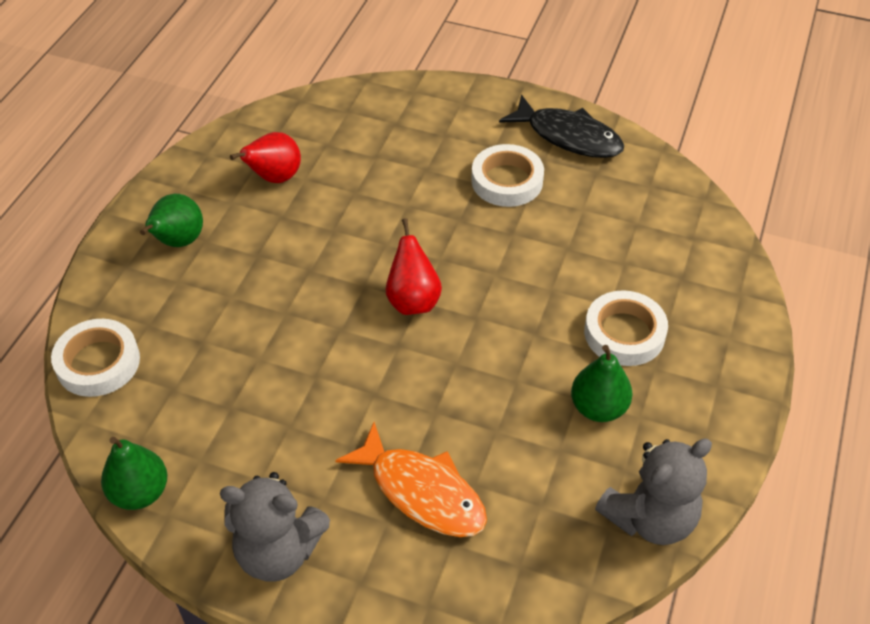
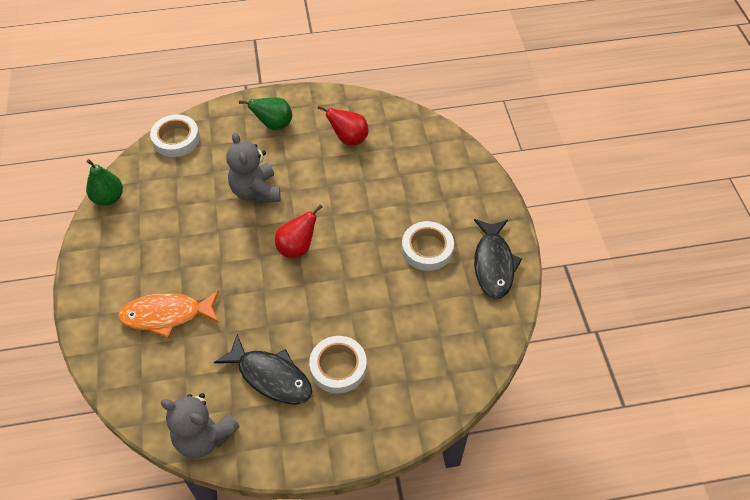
camera: 60 degrees right, 5 degrees up
(278, 551) = (101, 271): grey teddy bear -> grey teddy bear (256, 191)
(422, 492) = (166, 315): orange fish -> orange fish turned 75 degrees clockwise
(598, 408) = (271, 376): green pear -> black fish

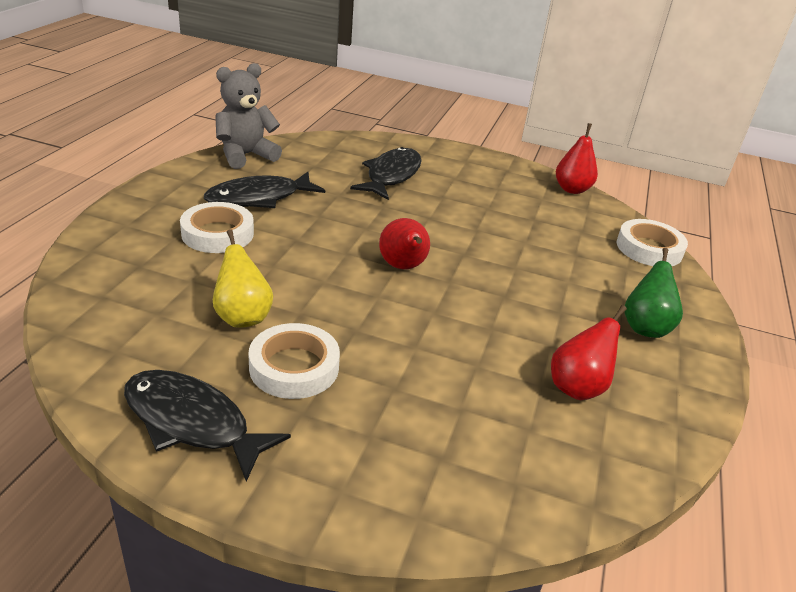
camera: 115 degrees right, 20 degrees down
(108, 198) = (572, 189): green pear -> red pear
(166, 315) = (391, 175): orange fish -> black fish
(256, 191) = (520, 271): grey teddy bear -> none
(409, 295) = (242, 317): none -> yellow pear

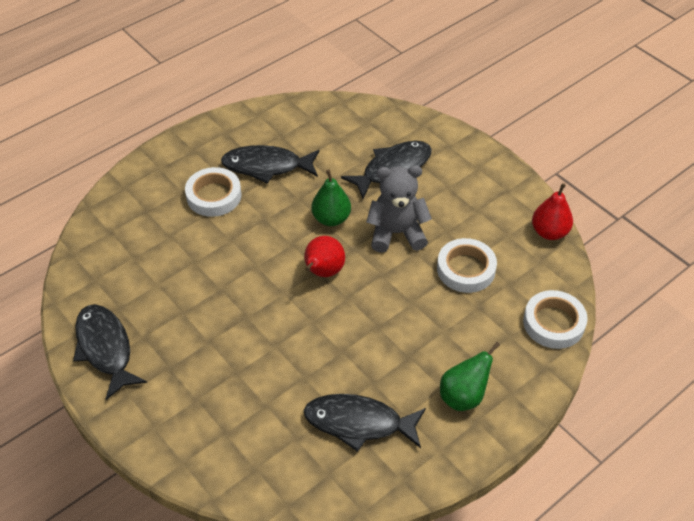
camera: 35 degrees right, 15 degrees up
(242, 317) = (182, 279): yellow pear -> none
(245, 155) = (288, 113): grey teddy bear -> grey teddy bear (396, 233)
(294, 367) = (186, 332): white tape -> white tape (466, 269)
(368, 223) = (331, 218): none -> green pear
(578, 387) = (359, 423): red pear -> black fish

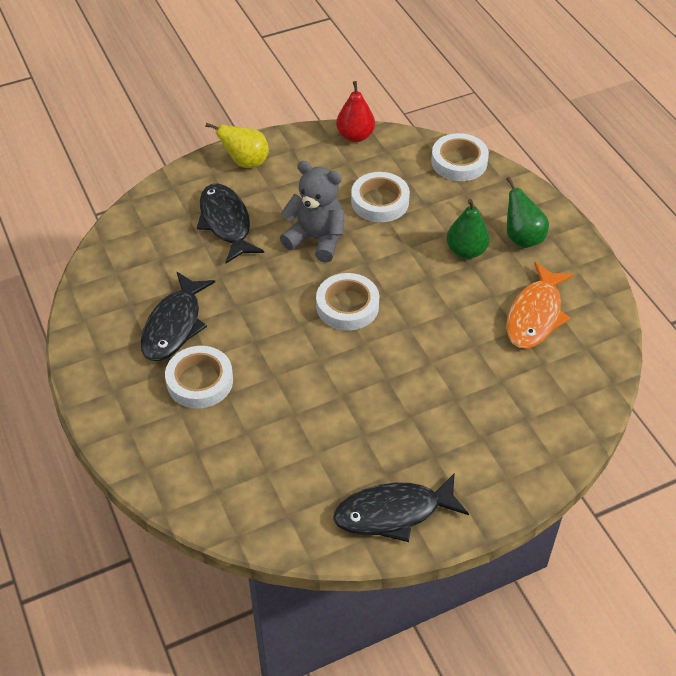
camera: 75 degrees left, 0 degrees up
(323, 272) = (347, 306): red pear -> white tape
(331, 218) = (276, 285): green pear -> green pear (466, 251)
(359, 423) = (535, 315): black fish -> orange fish
(396, 233) = (316, 239): grey teddy bear -> grey teddy bear turned 105 degrees clockwise
(474, 163) = (245, 162): none -> yellow pear

